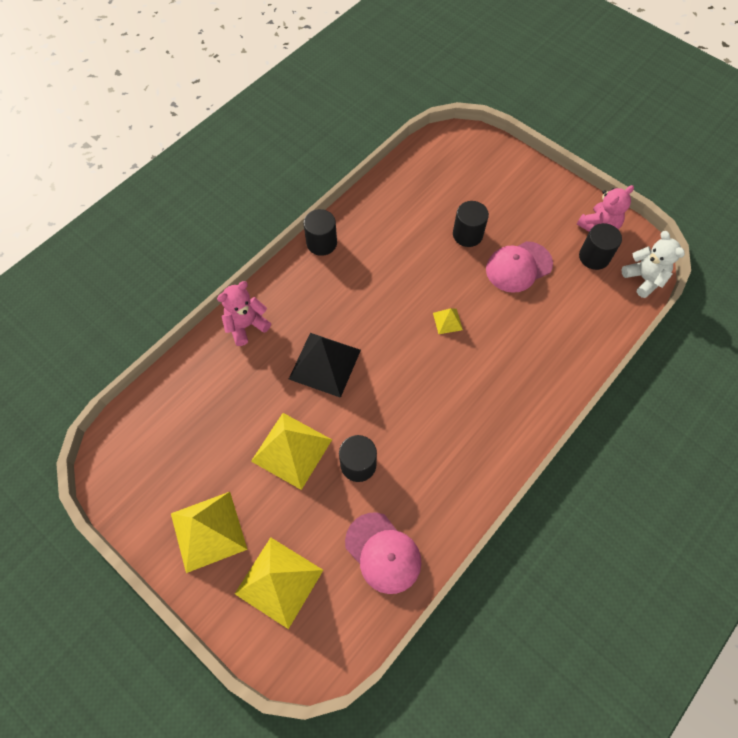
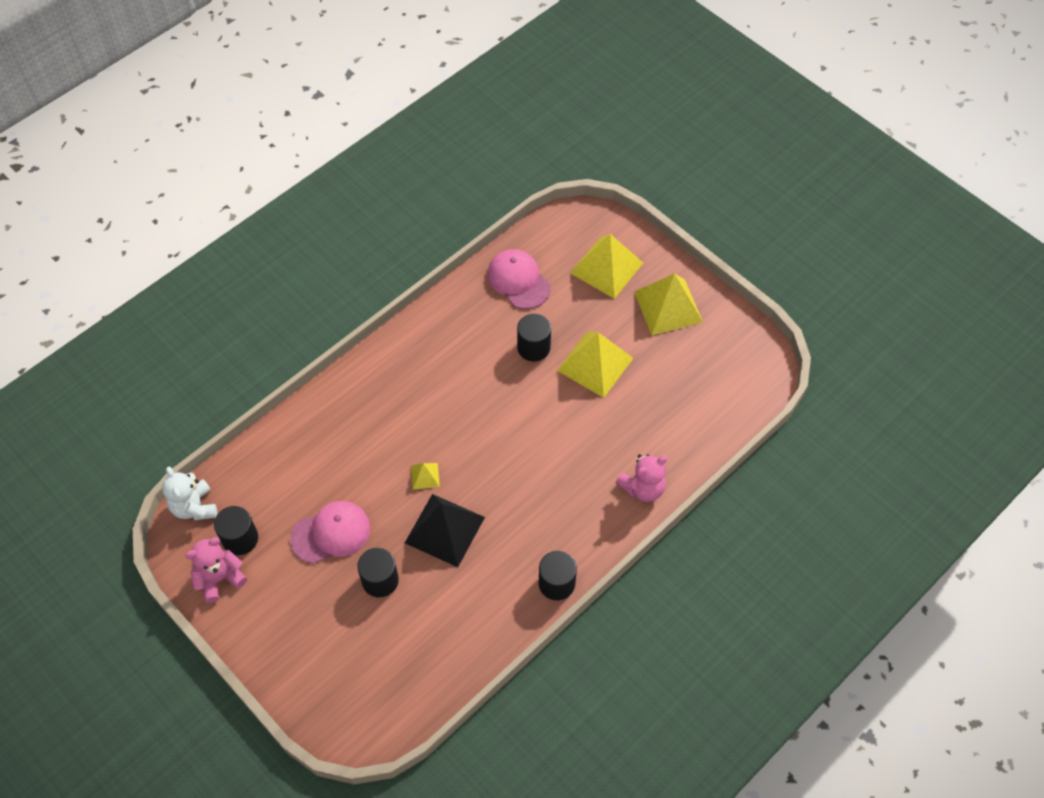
camera: 175 degrees left, 5 degrees down
(325, 364) = (560, 440): black pyramid -> black pyramid (444, 529)

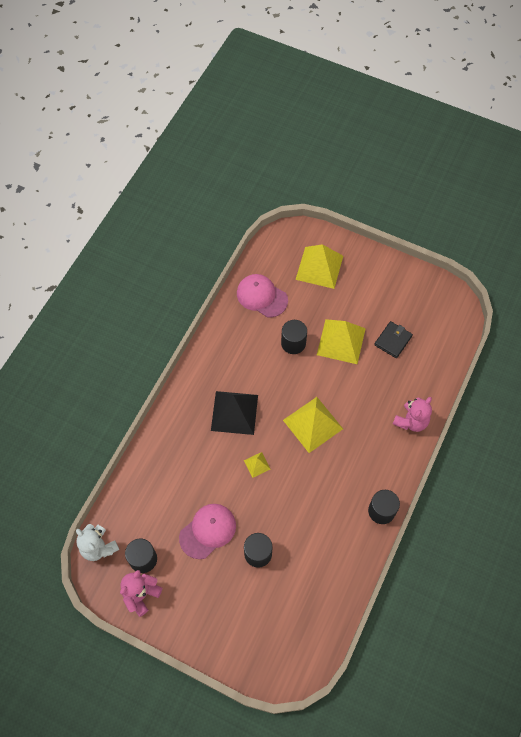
camera: 20 degrees left, 5 degrees up
(444, 529) = (287, 499): black pyramid -> black pyramid (234, 412)
(662, 384) = (393, 340): none -> black wallet
(668, 306) = (373, 283): yellow pyramid -> yellow pyramid (312, 424)

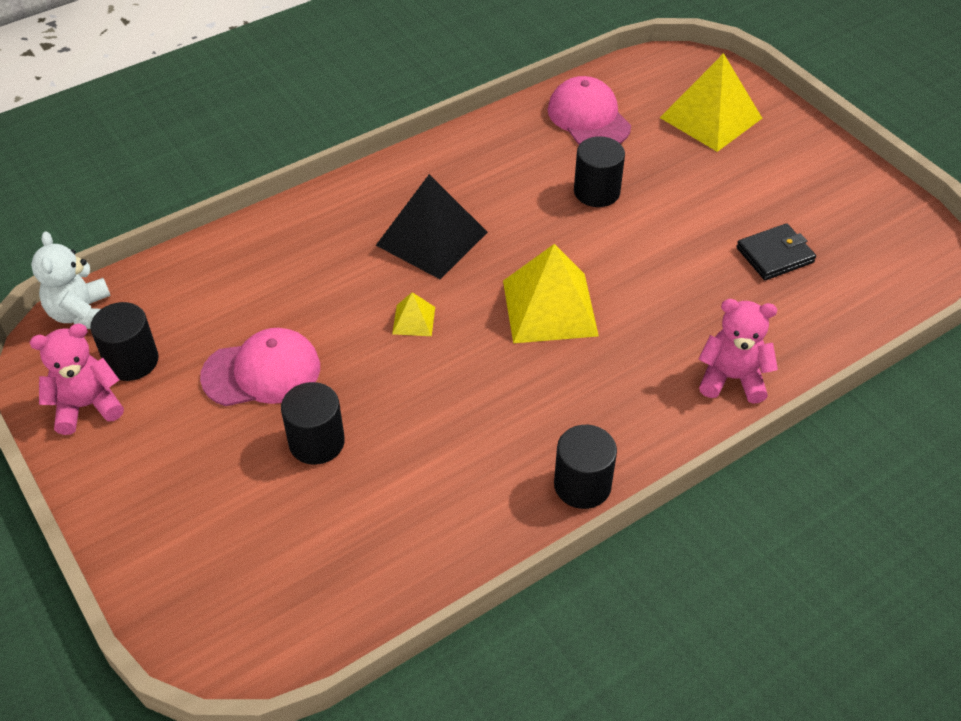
camera: 30 degrees right, 15 degrees down
(341, 341) = (680, 220): yellow pyramid -> none
(411, 421) = (732, 378): pink teddy bear -> pink teddy bear turned 150 degrees counterclockwise

